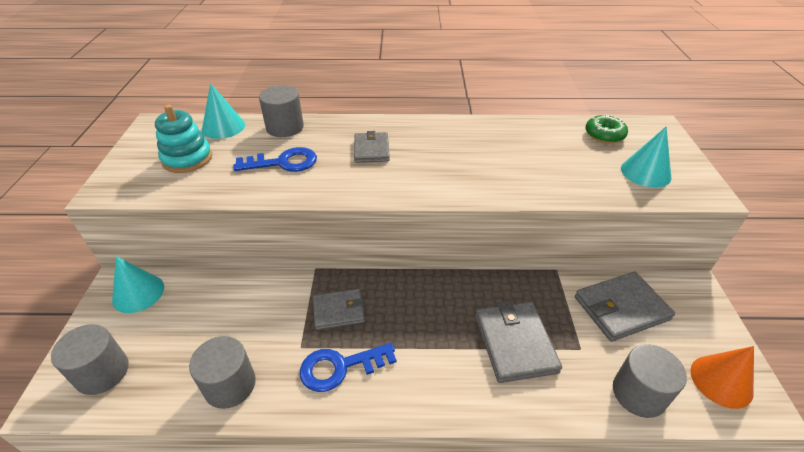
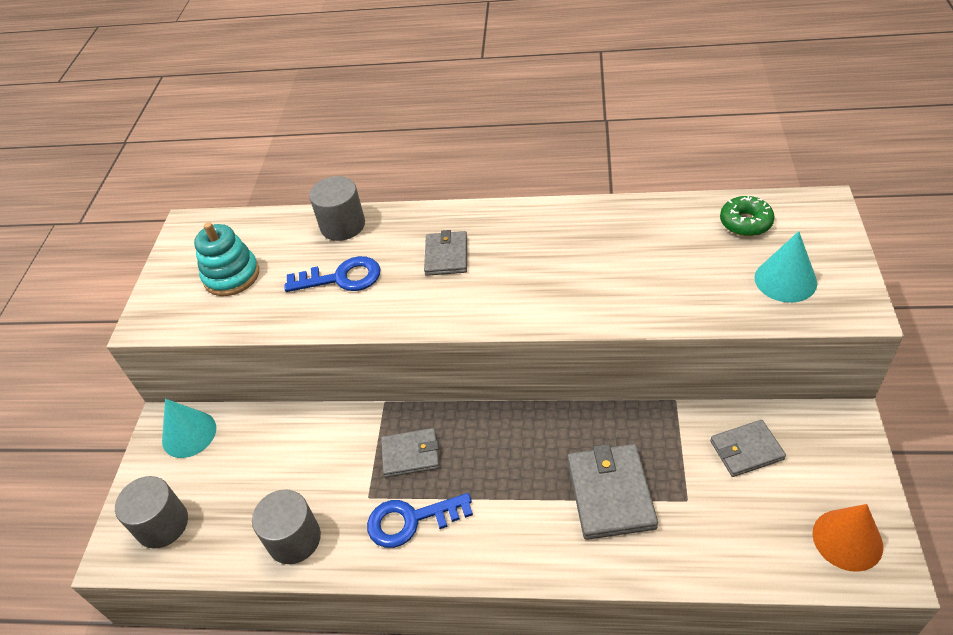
camera: 10 degrees right, 5 degrees up
(223, 127) = (270, 227): turquoise cone -> none
(621, 308) = (746, 450): grey wallet -> grey wallet, size x0.65
(638, 393) = (745, 553): grey cylinder -> none

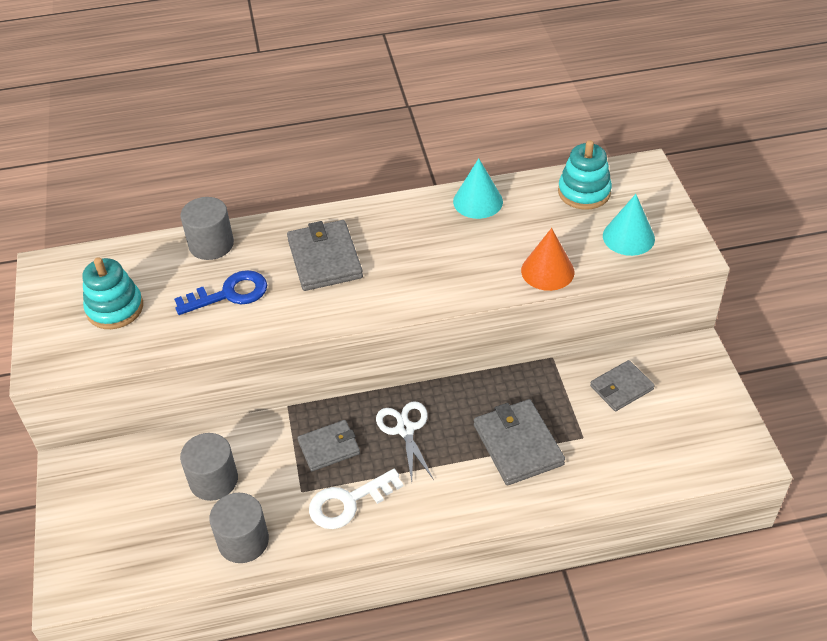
camera: 20 degrees left, 0 degrees up
(162, 524) = (105, 556): grey cylinder -> grey cylinder (213, 480)
(189, 434) = (99, 471): turquoise cone -> turquoise cone (478, 201)
(410, 521) = (348, 503): blue key -> white key
(446, 255) = (325, 258): grey wallet -> grey wallet, size x1.54
(494, 451) = (405, 429): none -> white scissors
(745, 222) = (584, 192): green donut -> turquoise stacking toy
(847, 539) = (715, 441): orange cone -> orange cone (547, 271)

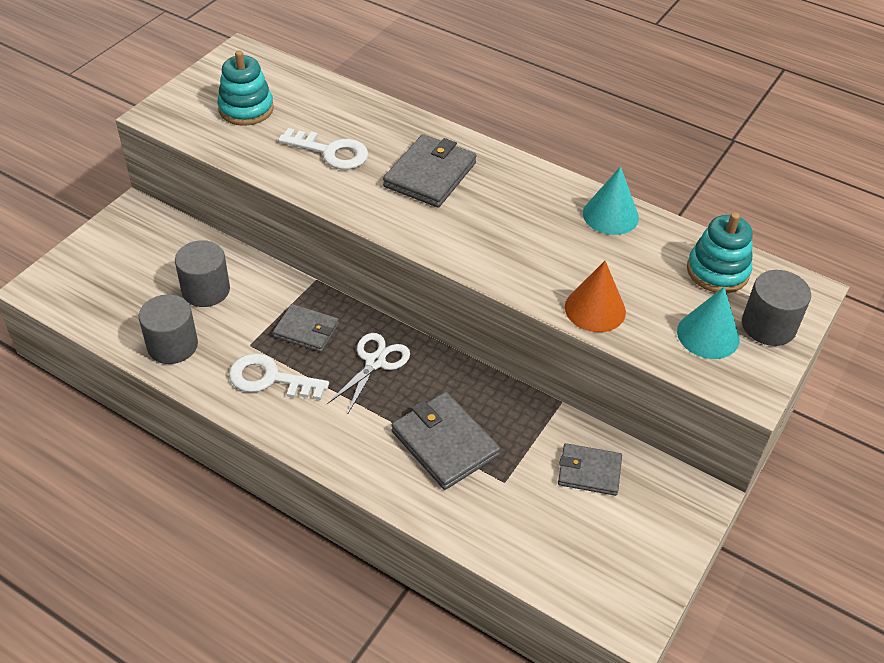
camera: 40 degrees right, 0 degrees up
(211, 244) = (364, 109): grey cylinder -> grey cylinder (768, 326)
(230, 293) = (331, 152): blue key -> white key
(518, 444) = (445, 443): grey wallet -> grey wallet turned 60 degrees counterclockwise

